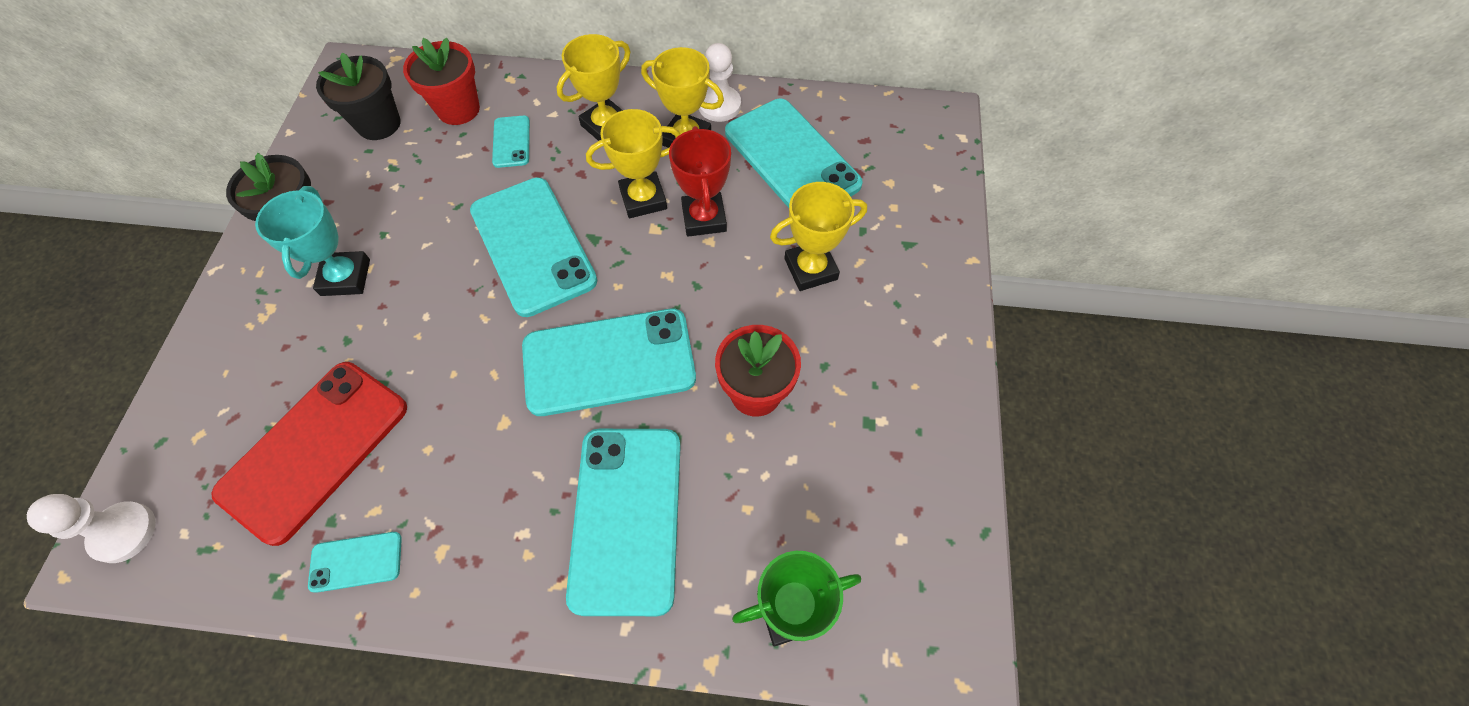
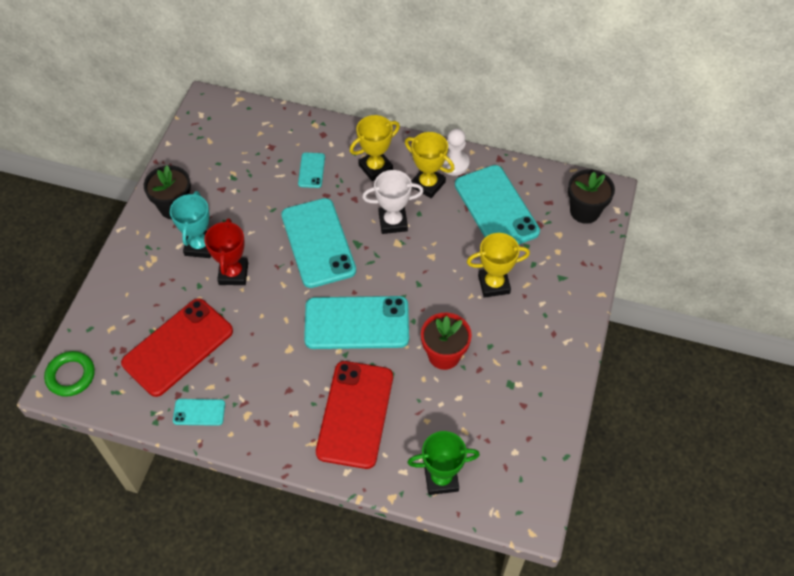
camera: 10 degrees right, 5 degrees down
(124, 532) = (71, 375): white pawn -> green ring
(379, 124) = (226, 145): black flower pot -> black flower pot (584, 211)
(458, 109) = (278, 142): red flower pot -> none
(626, 518) = (355, 414): turquoise phone -> red phone
(643, 199) = (393, 222): yellow trophy -> white trophy
(704, 218) = (430, 241): red trophy -> red trophy (233, 273)

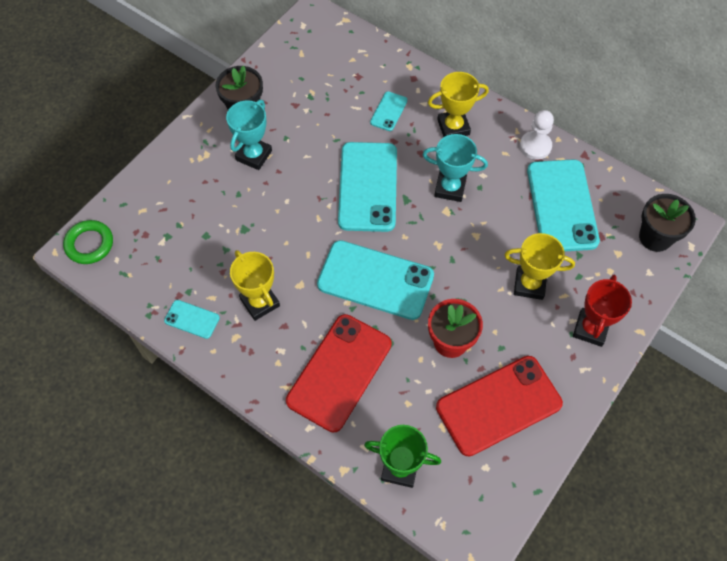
camera: 20 degrees right, 5 degrees up
(178, 347) = (196, 248): red phone -> red phone (498, 405)
(233, 273) = (275, 192): red trophy -> red trophy (590, 329)
(393, 222) = (450, 188): white trophy -> turquoise trophy
(428, 184) = (500, 160): yellow trophy -> yellow trophy (260, 302)

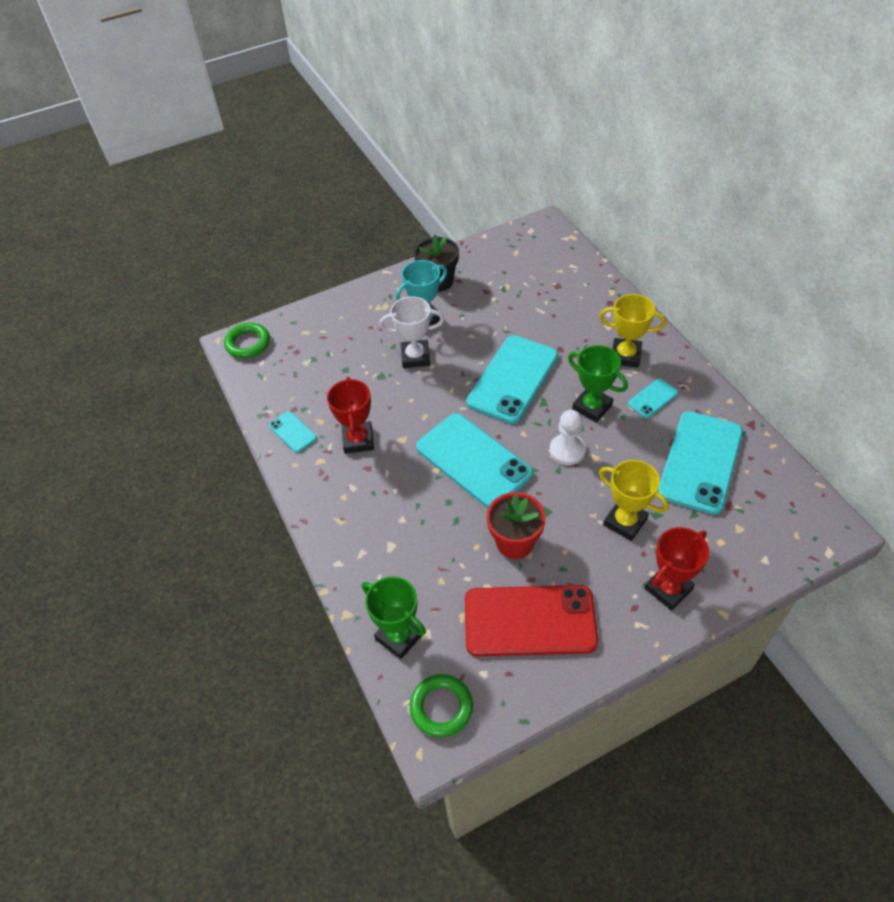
camera: 30 degrees right, 10 degrees down
(260, 302) = (358, 440): yellow trophy -> red trophy
(266, 197) = (415, 357): none -> white trophy
(339, 372) = (393, 527): red phone -> none
(388, 111) = (569, 323): turquoise phone -> turquoise phone (653, 398)
(450, 188) = (592, 407): turquoise trophy -> green trophy
(468, 512) = (441, 707): none -> green ring
(535, 146) = (701, 399): white pawn -> white pawn (567, 450)
(655, 237) = (790, 528): black flower pot -> none

